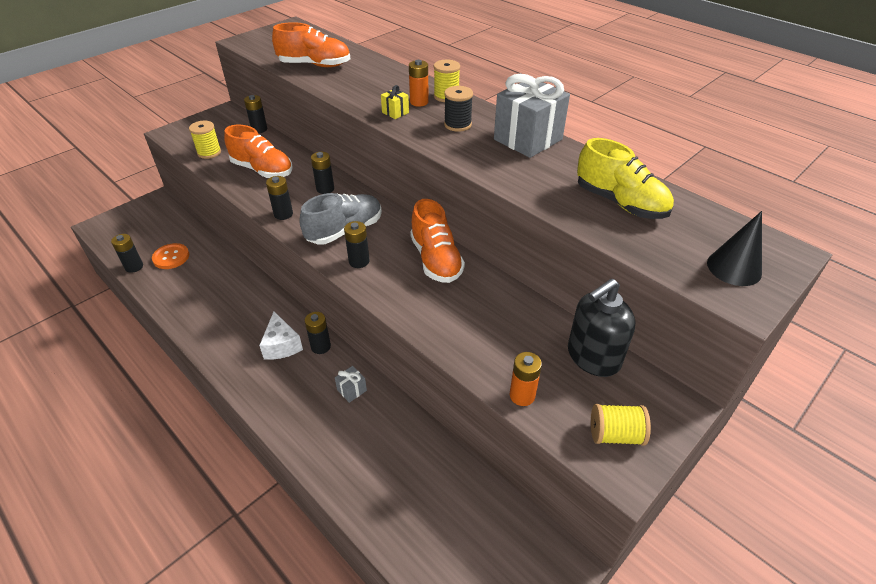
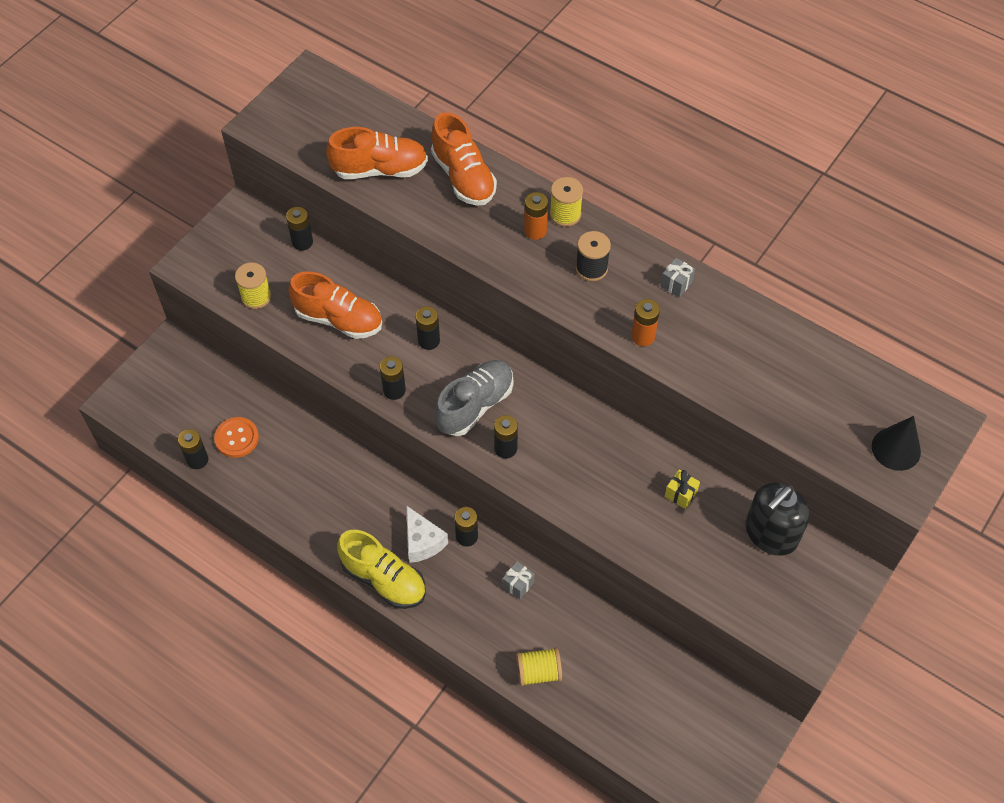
camera: 10 degrees left, 15 degrees up
(395, 112) = (513, 255): yellow gift -> yellow gift (680, 494)
(436, 260) = (589, 433): orange shoe -> orange shoe (463, 177)
(522, 395) = (709, 588): orange battery -> orange battery (643, 336)
(528, 139) = (676, 284): grey gift -> grey gift, size x0.42
(615, 434) = (798, 614): yellow spool -> yellow spool (538, 672)
(620, 203) = (786, 374): yellow shoe -> yellow shoe (384, 579)

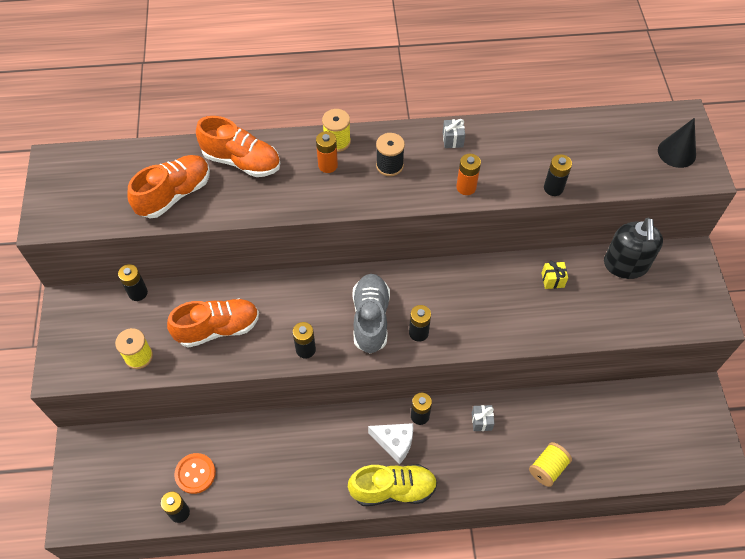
camera: 40 degrees left, 0 degrees up
(429, 341) = (297, 298): black battery -> black battery (553, 188)

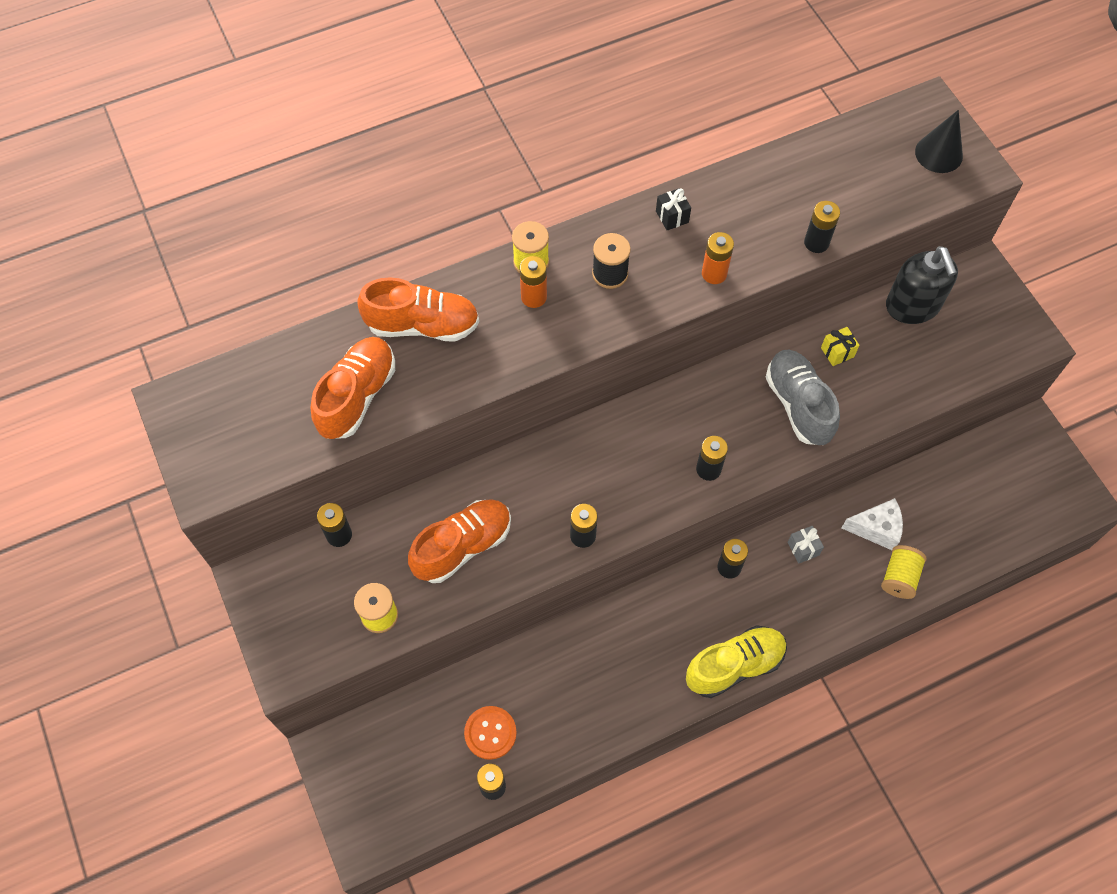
camera: 20 degrees left, 5 degrees up
(370, 319) = (644, 471): grey shoe -> grey shoe (798, 405)
(395, 443) = (713, 610): white cheese -> white cheese (876, 529)
(452, 140) = (672, 217): grey gift -> black gift

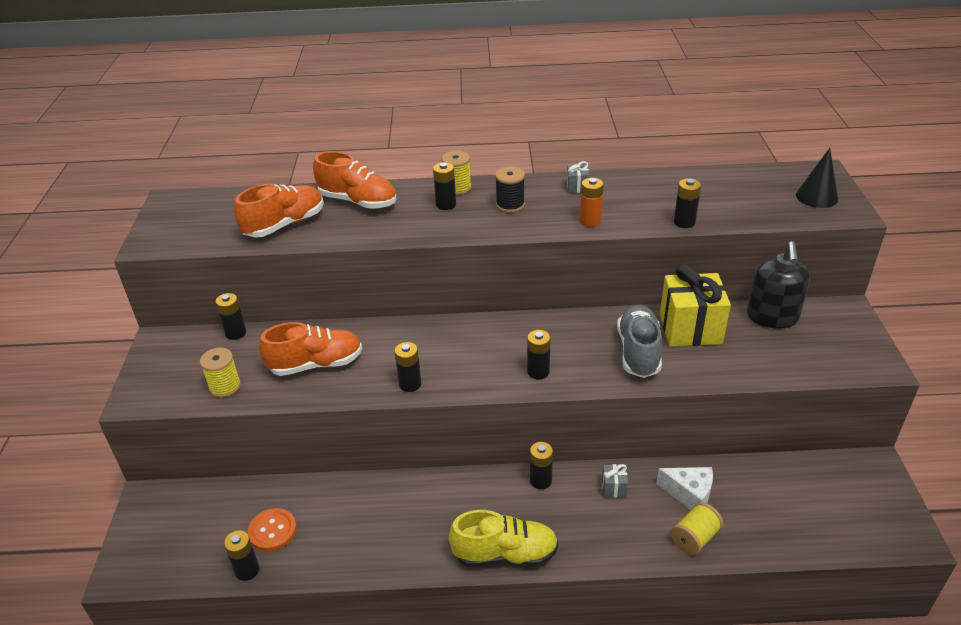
camera: 25 degrees right, 25 degrees down
(534, 297) = (446, 204): orange battery -> black battery
(672, 217) = (577, 187): black gift -> grey gift
(837, 352) = (690, 329): yellow gift -> yellow gift, size x2.38

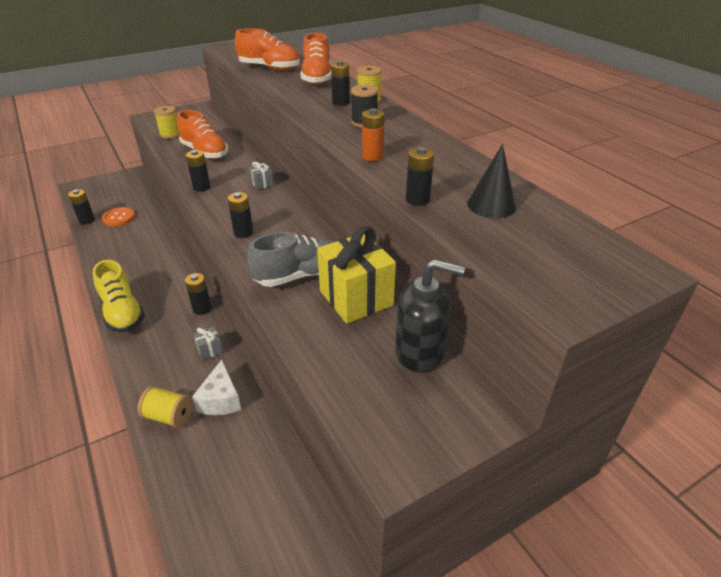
camera: 60 degrees right, 0 degrees up
(236, 333) = (220, 123): black battery -> none
(577, 187) = (423, 140): grey gift -> grey gift (262, 184)
(772, 317) = (420, 351): black soap dispenser -> black soap dispenser turned 150 degrees counterclockwise
(816, 197) = (572, 275): black cone -> black cone (491, 205)

